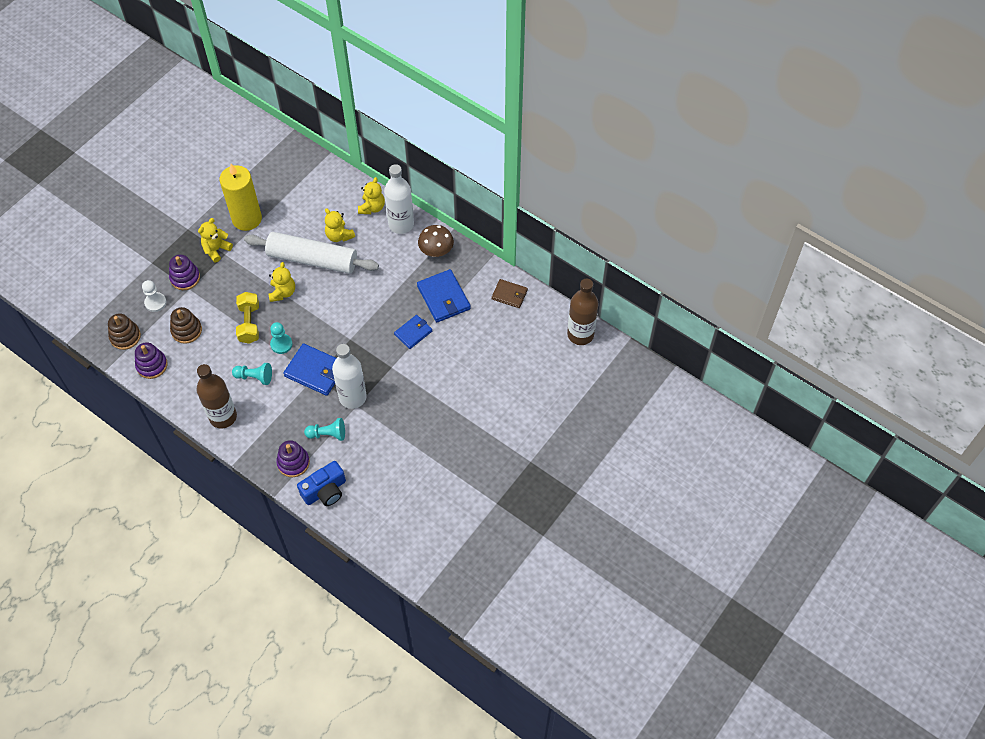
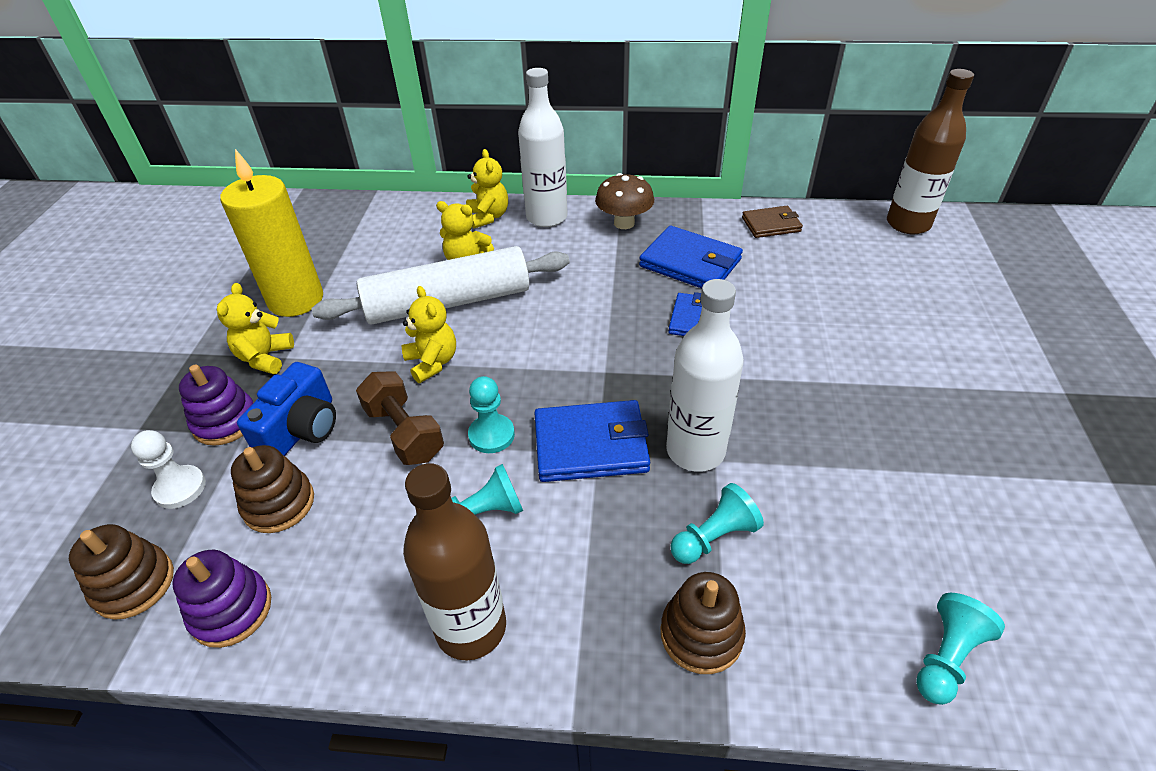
camera: 30 degrees left, 15 degrees down
(249, 323) = (404, 432): yellow dumbbell -> brown dumbbell
(293, 463) = (701, 634): purple stacking toy -> brown stacking toy
(325, 491) = (821, 654): blue camera -> blue camera (301, 429)
(363, 516) = (946, 657): none -> turquoise pawn

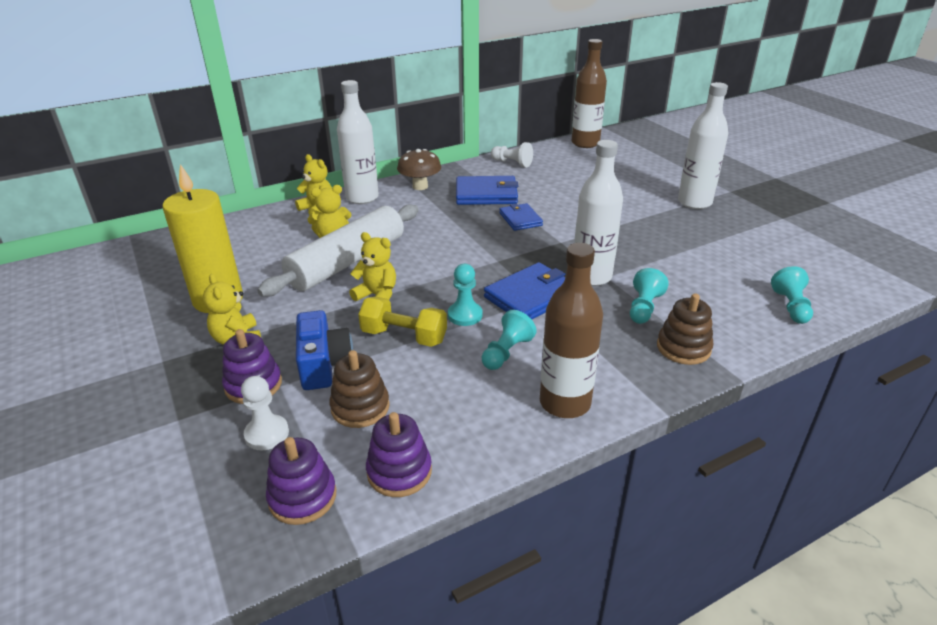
camera: 35 degrees left, 10 degrees down
(134, 584) = (302, 497): brown stacking toy -> purple stacking toy
(404, 432) = (404, 336): brown dumbbell -> yellow dumbbell
(771, 224) = (512, 163): brown wallet -> white pawn
(978, 390) = (694, 202): none -> white bottle

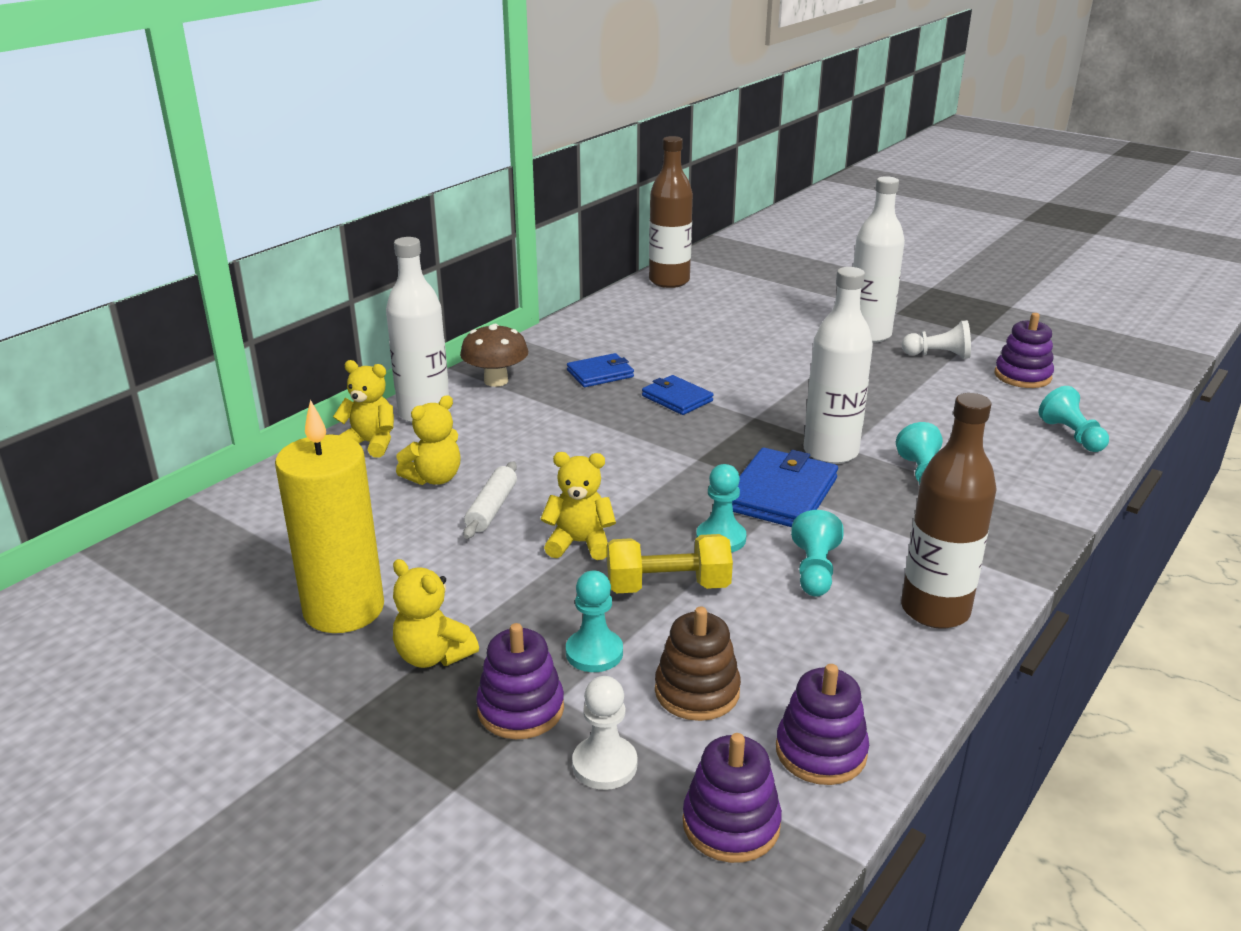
camera: 25 degrees left, 5 degrees down
(324, 364) = (594, 653): blue camera -> turquoise pawn
(347, 262) = (491, 508): white rolling pin -> white rolling pin, size x0.44
(486, 194) = (600, 374): blue wallet -> blue wallet, size x0.62
(512, 163) = (596, 324): white pawn -> white pawn (938, 355)
(683, 348) = (1004, 511): brown stacking toy -> none
(790, 254) = (1022, 376): none -> purple stacking toy

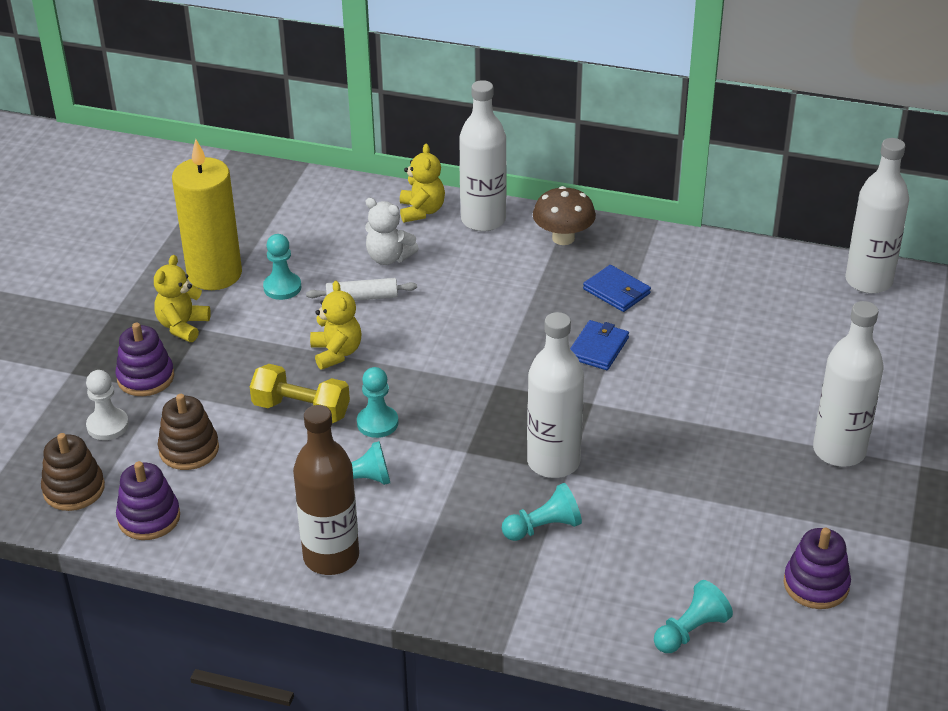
camera: 70 degrees right, 10 degrees up
(434, 478) = (389, 258): yellow teddy bear -> white teddy bear
(594, 653) = (211, 393): turquoise pawn -> turquoise pawn (282, 287)
(668, 586) = (301, 409): yellow dumbbell -> yellow dumbbell turned 45 degrees counterclockwise
(669, 281) = (868, 281): brown bottle -> white bottle
(731, 824) = (74, 489): purple stacking toy -> brown stacking toy
(781, 494) = (463, 444): blue wallet -> none
(938, 355) = (823, 512): white pawn -> none

